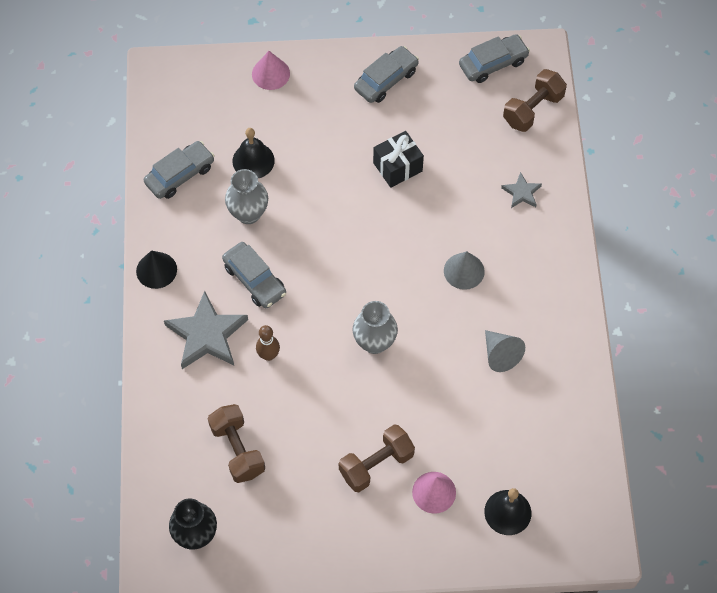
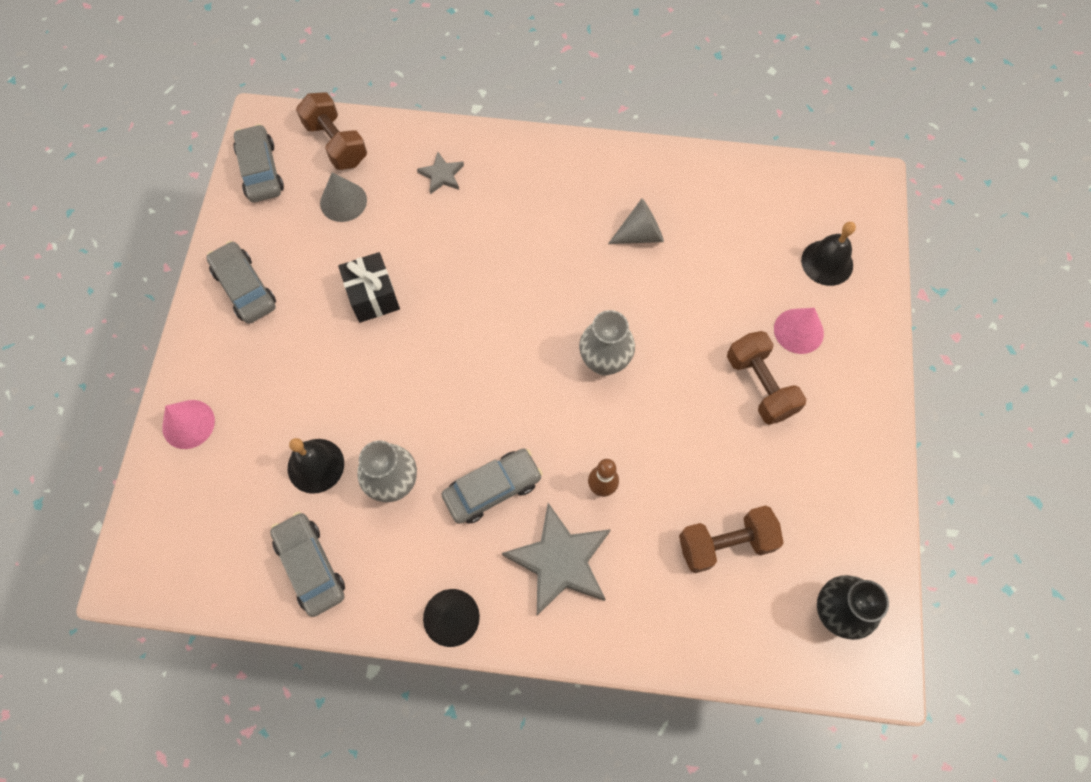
camera: 80 degrees left, 5 degrees up
(464, 271) = (529, 251): grey cone -> grey cone (343, 201)

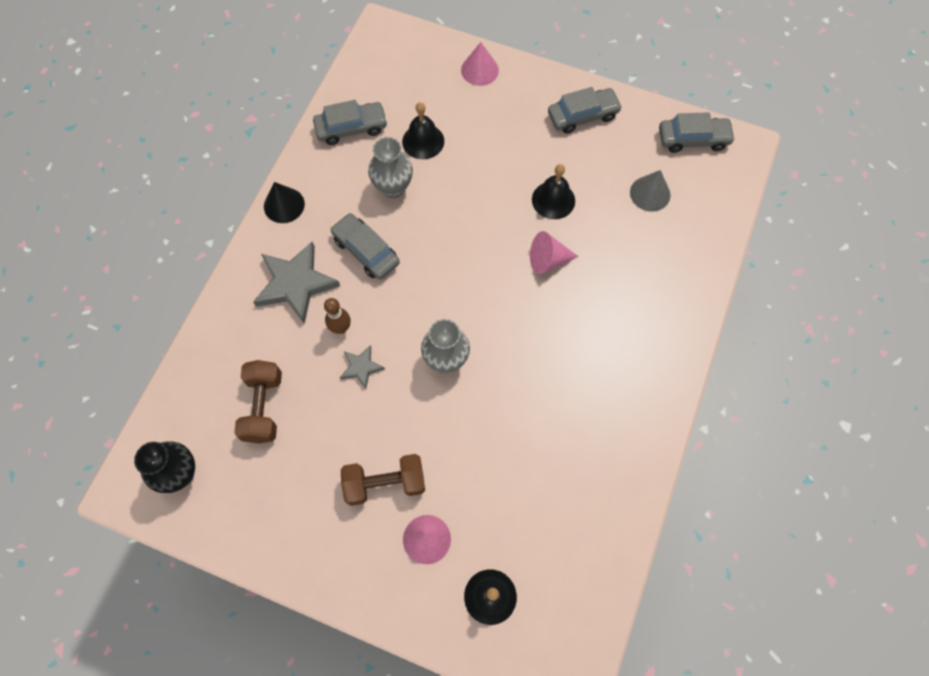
camera: 105 degrees right, 0 degrees up
(336, 143) = (711, 197): brown dumbbell -> none
(373, 296) = (553, 200): black gift -> black bell
(442, 175) = (662, 273): grey star -> grey star (361, 367)
(454, 286) = (548, 260): none -> pink cone
(492, 489) = (366, 251): grey car -> grey car turned 150 degrees clockwise
(640, 234) = (563, 426): grey cone -> none

